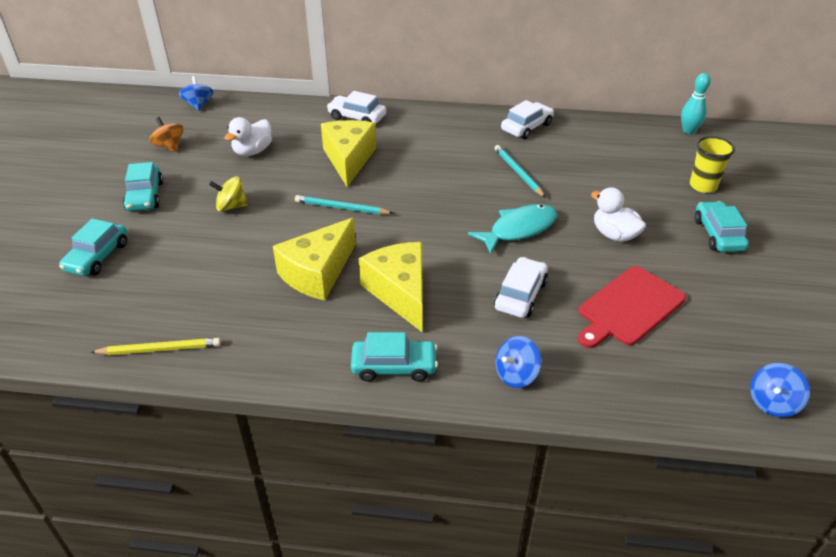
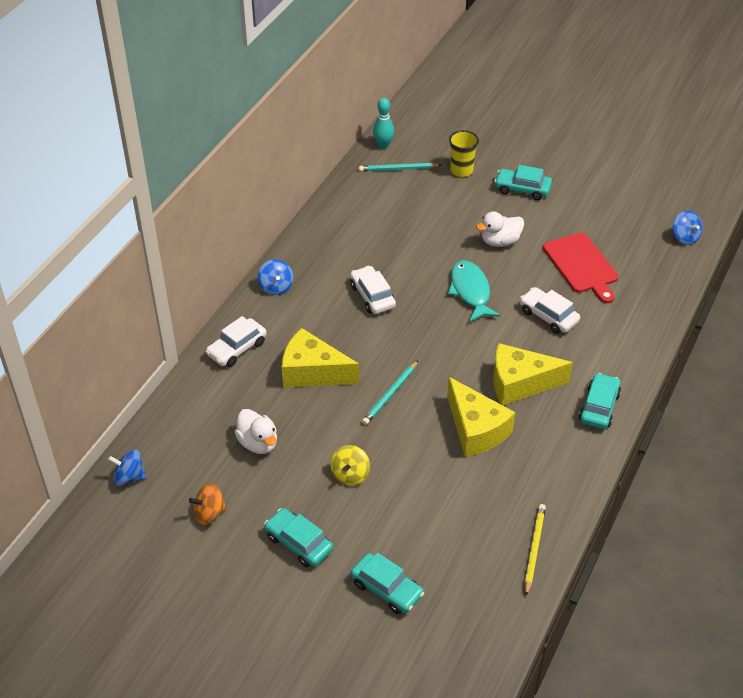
camera: 70 degrees left, 5 degrees up
(145, 196) = (298, 543): turquoise car -> turquoise car turned 150 degrees counterclockwise
(516, 375) = (627, 345): blue spinning top -> blue spinning top (276, 287)
(518, 172) = (392, 266): turquoise pencil -> turquoise pencil (398, 169)
(526, 127) = (323, 236): white car -> white car (372, 296)

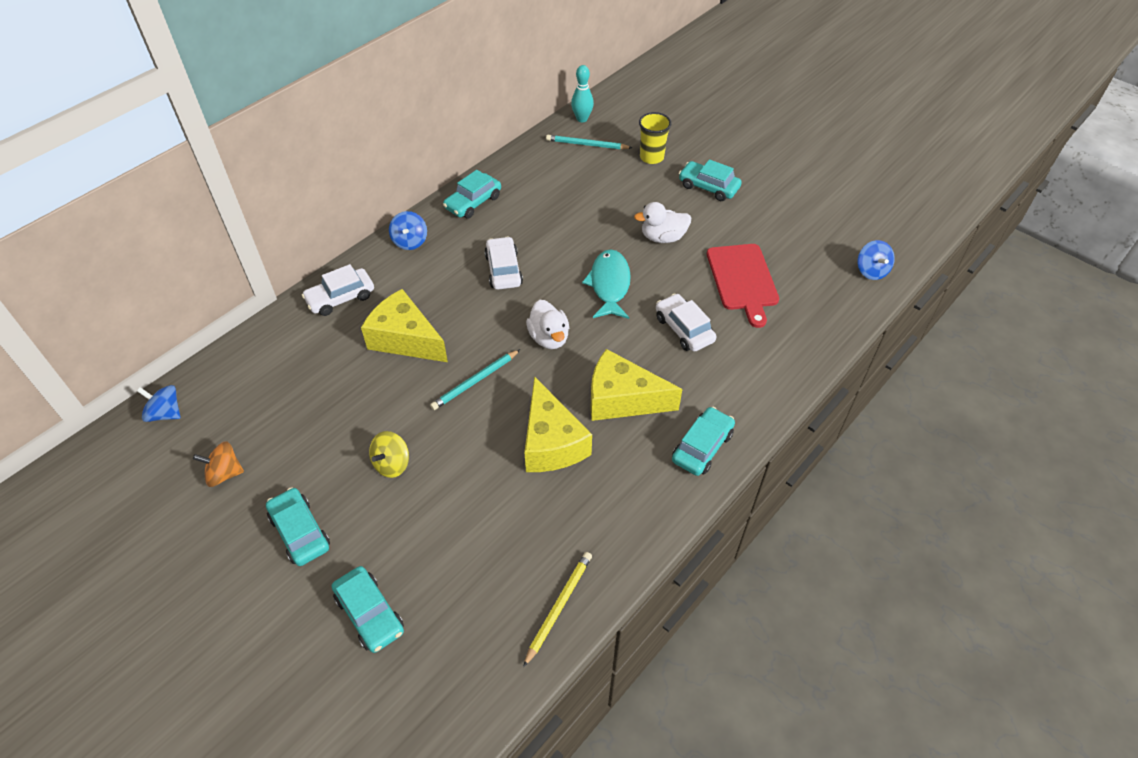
camera: 15 degrees right, 5 degrees up
(258, 443) = (312, 405): white duck -> white duck (549, 338)
(317, 241) = (473, 202): none -> turquoise car

